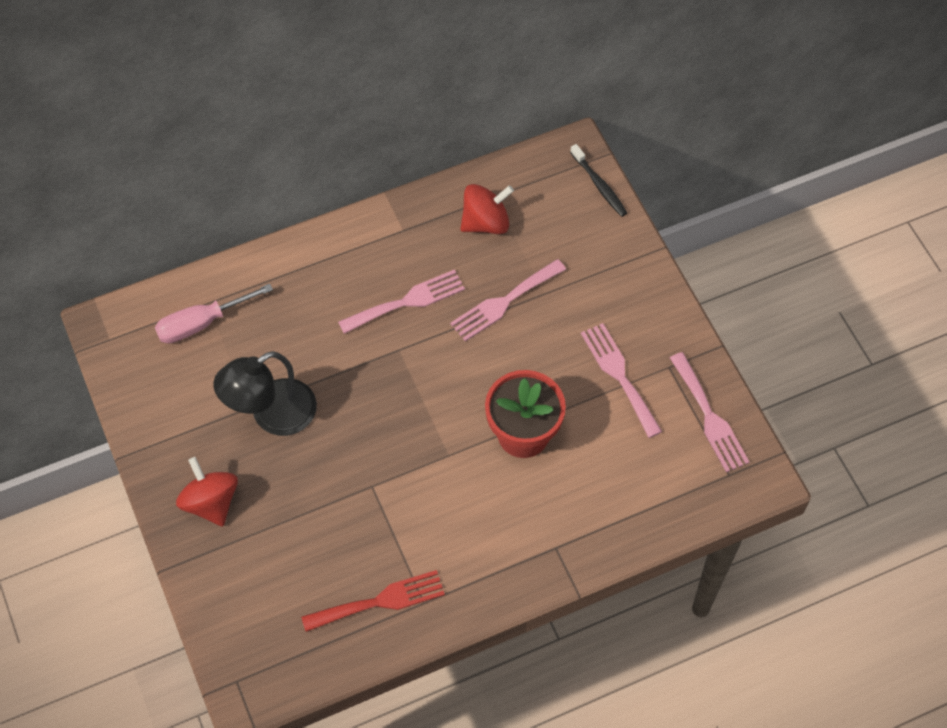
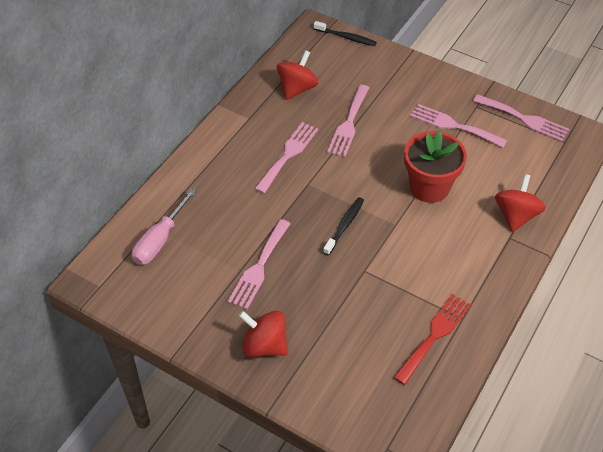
camera: 35 degrees left, 10 degrees down
(272, 415) = (259, 267): black lamp -> pink fork
(395, 422) = (344, 225): none -> black toothbrush
(586, 527) = (516, 215): none -> red spinning top

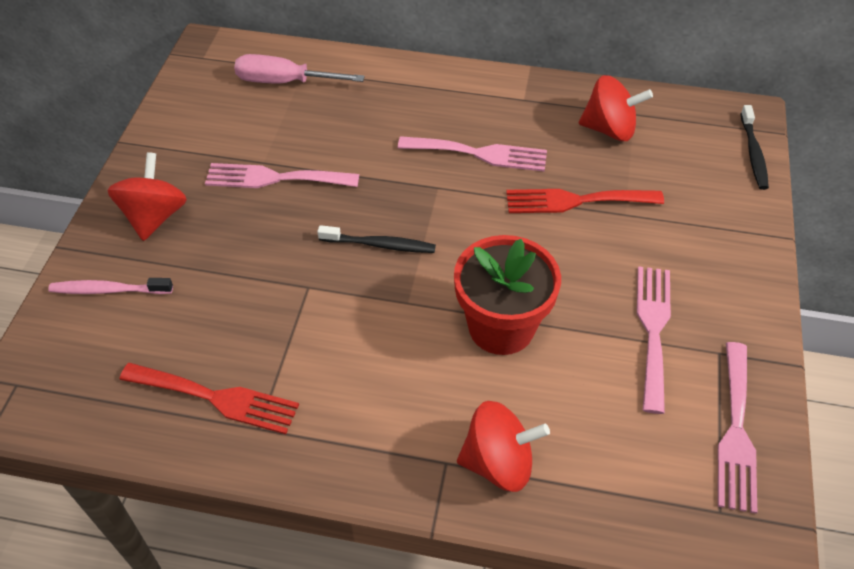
camera: 70 degrees right, 0 degrees up
(324, 383) = (109, 290): none -> pink toothbrush
(349, 124) = (576, 201): pink fork -> red fork

